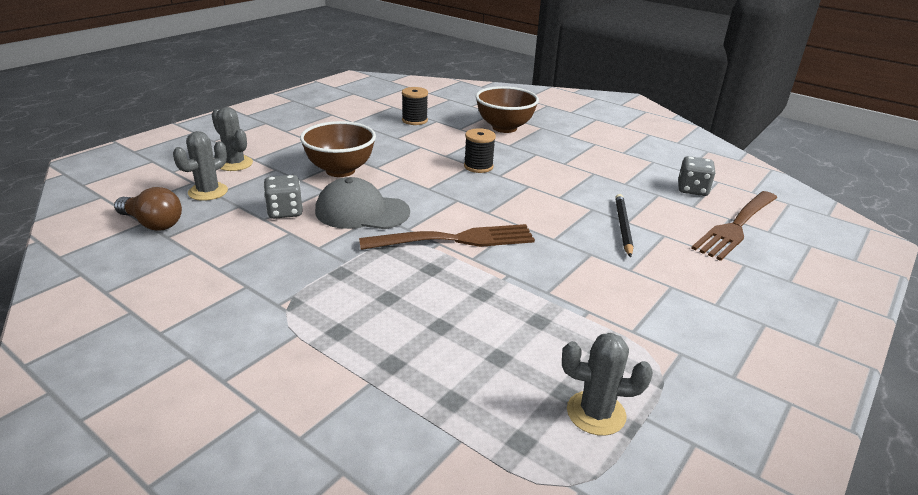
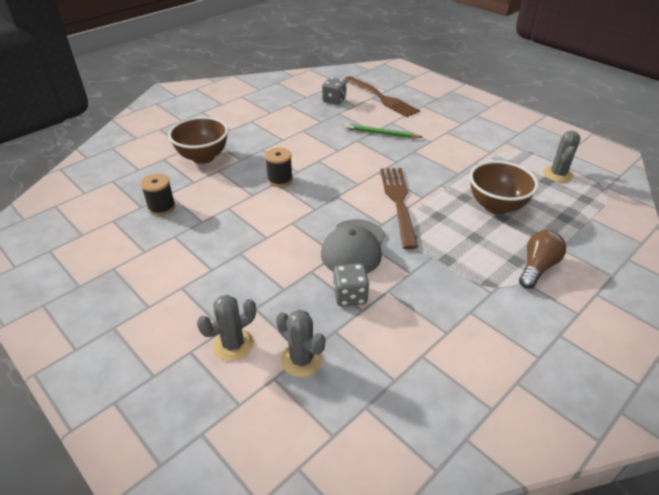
camera: 80 degrees left, 10 degrees up
(153, 223) = (369, 397): brown light bulb -> brown light bulb (537, 267)
(340, 170) = (270, 260): brown bowl -> brown bowl (496, 206)
(623, 227) = (381, 133): black pencil -> green pencil

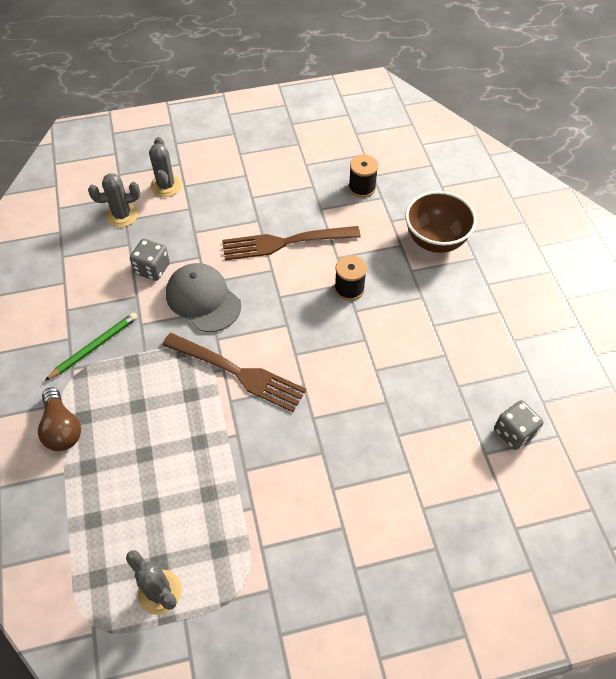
camera: 120 degrees right, 15 degrees up
(381, 97) = (492, 502): brown fork -> brown fork (286, 242)
(381, 133) = (386, 439): green pencil -> green pencil (94, 347)
(496, 206) = (162, 463): brown bowl -> none

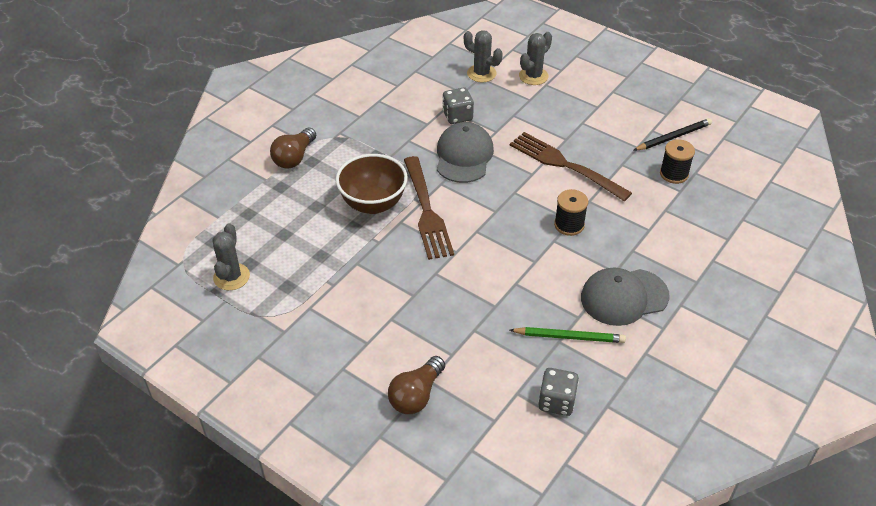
camera: 50 degrees right, 10 degrees down
(94, 347) = (366, 131): green pencil -> green pencil (569, 337)
(326, 158) = (673, 137): none -> black pencil
(430, 529) = (416, 395): none -> brown light bulb
(435, 240) = (681, 247): brown bowl -> brown bowl (373, 204)
(451, 311) = (624, 297): none -> grey cap

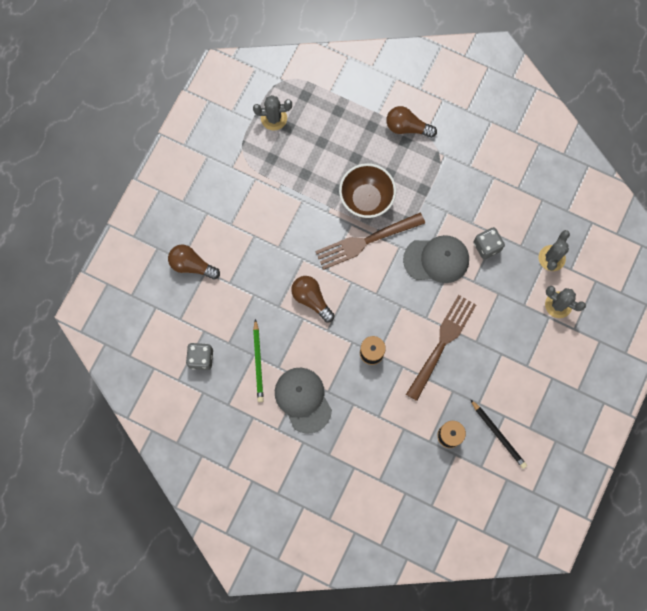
camera: 80 degrees right, 30 degrees up
(491, 271) = (311, 299): none -> brown light bulb

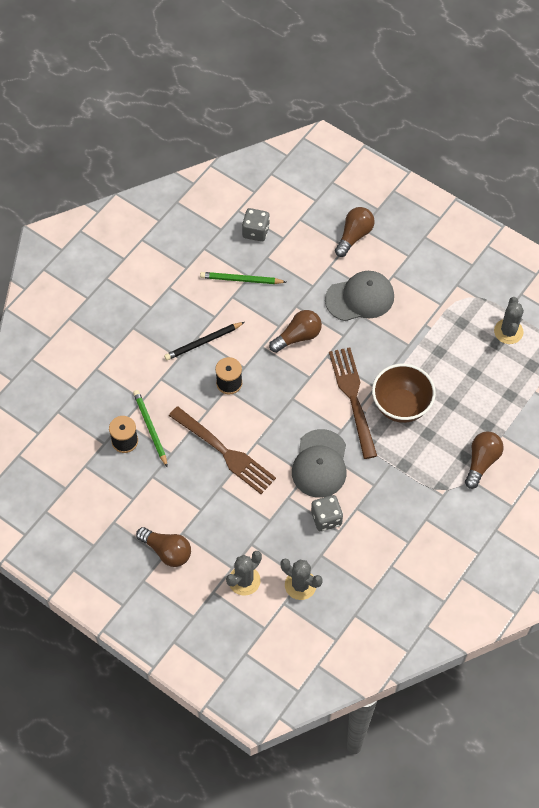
camera: 100 degrees right, 15 degrees down
(303, 399) = (194, 313): grey cap -> grey cap (360, 298)
(432, 415) = (150, 428): none -> green pencil
(498, 435) = (114, 489): black pencil -> black pencil (203, 342)
(547, 375) = (167, 551): none -> brown light bulb

